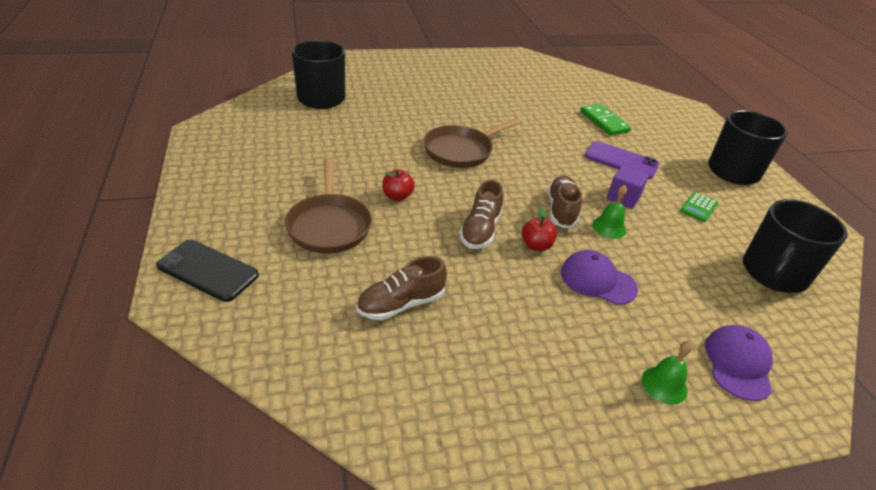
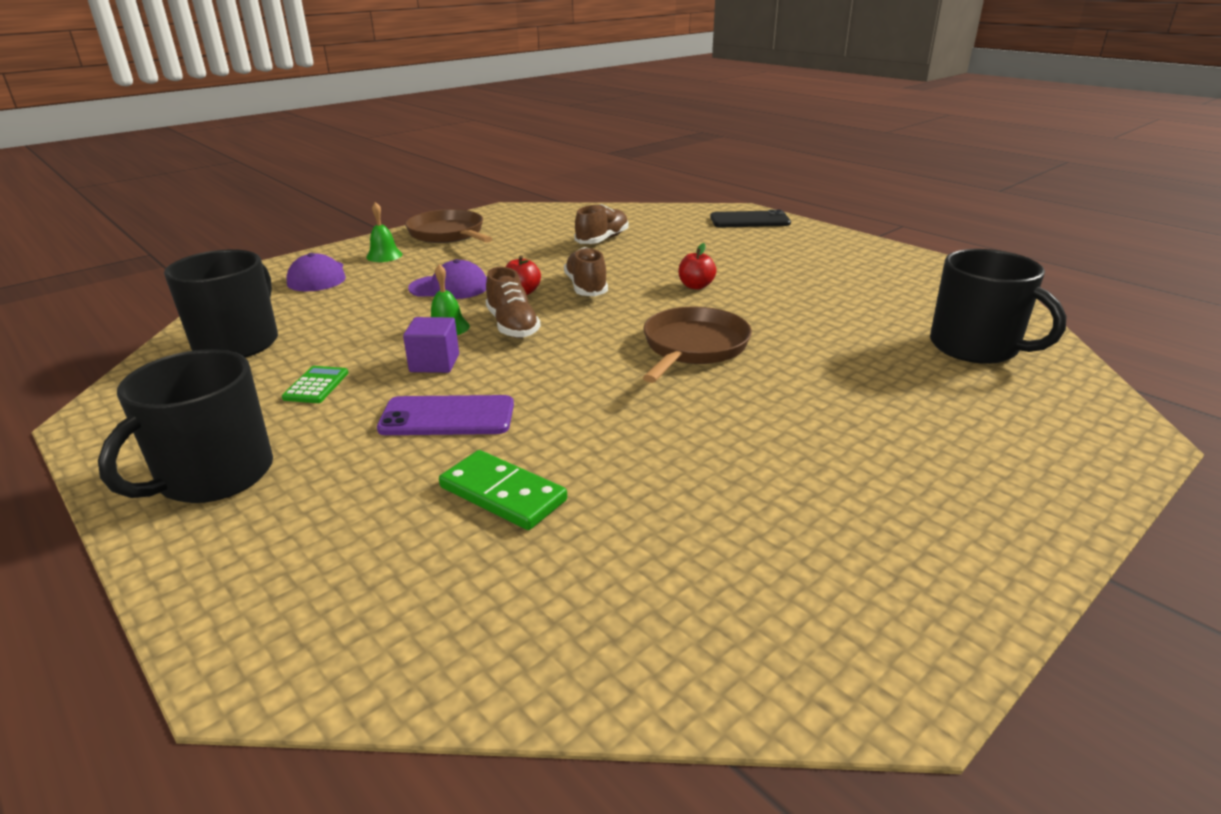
camera: 155 degrees right, 10 degrees down
(329, 225) = (718, 255): brown pan -> brown pan (448, 234)

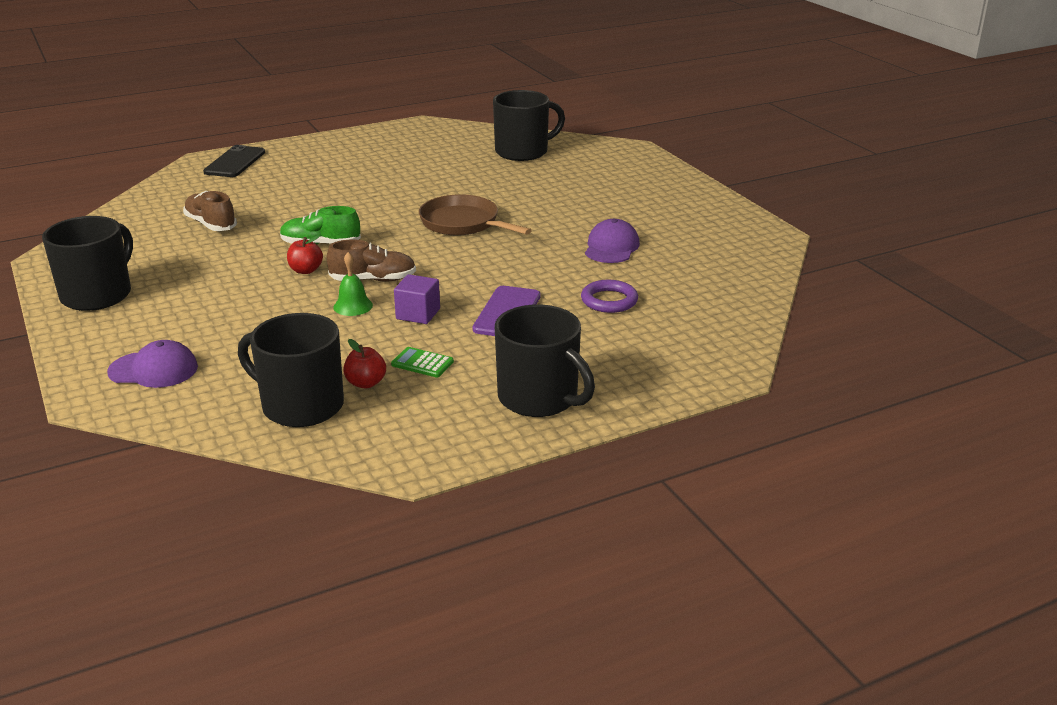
camera: 75 degrees left, 0 degrees up
(384, 255) = (127, 332): green bell -> none
(448, 234) = (98, 294): brown pan -> black mug
(449, 287) = (260, 301): purple cap -> purple cap (611, 247)
(502, 494) = (609, 300): green domino -> purple ring
(586, 287) = (320, 244): brown shoe -> green shoe
(696, 286) = (359, 206): red apple -> red apple (366, 383)

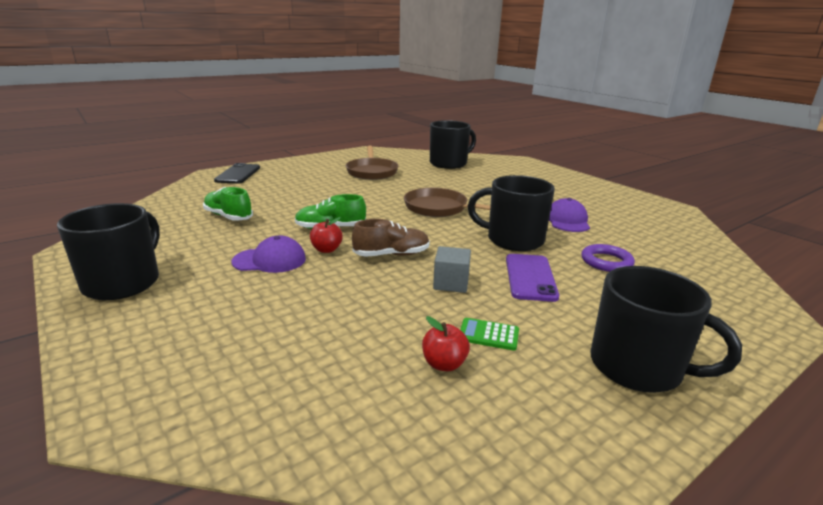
camera: 10 degrees left, 5 degrees down
(153, 370) = (193, 367): purple cap -> purple cap (270, 260)
(211, 224) = (228, 216): brown shoe -> green shoe
(300, 405) = (384, 402): black mug -> black mug (513, 240)
(353, 306) = (385, 279): green bell -> none
(408, 163) = (372, 171): none -> brown pan
(418, 314) = (451, 283): purple cube -> grey cube

